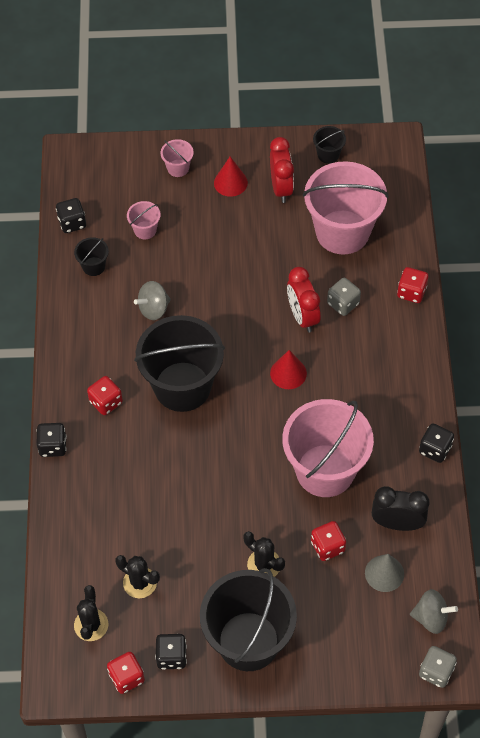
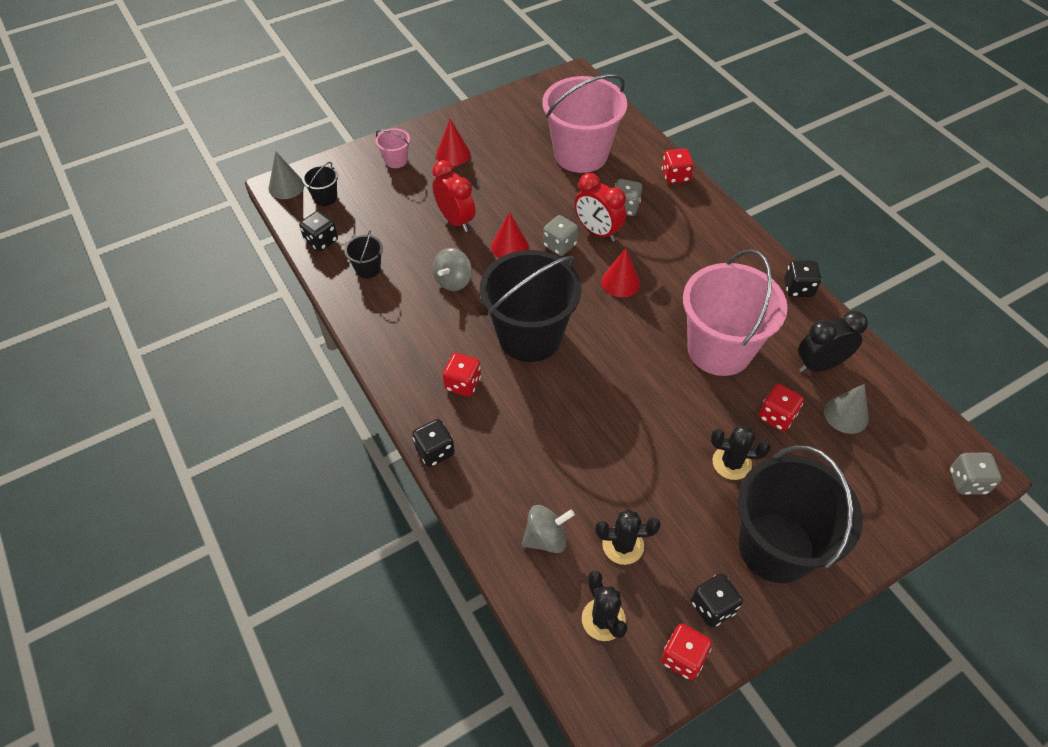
camera: 30 degrees left, 5 degrees down
(73, 156) = (286, 186): none -> grey cone
(145, 230) = (398, 219): pink bucket -> none
(219, 297) = (510, 246): none -> red cone
(261, 315) = (559, 245): none -> grey dice
(281, 188) = (502, 142): red clock -> red clock (455, 220)
(328, 155) = (524, 104): black bucket -> black bucket (325, 197)
(431, 618) = (920, 434): grey spinning top -> grey spinning top (546, 538)

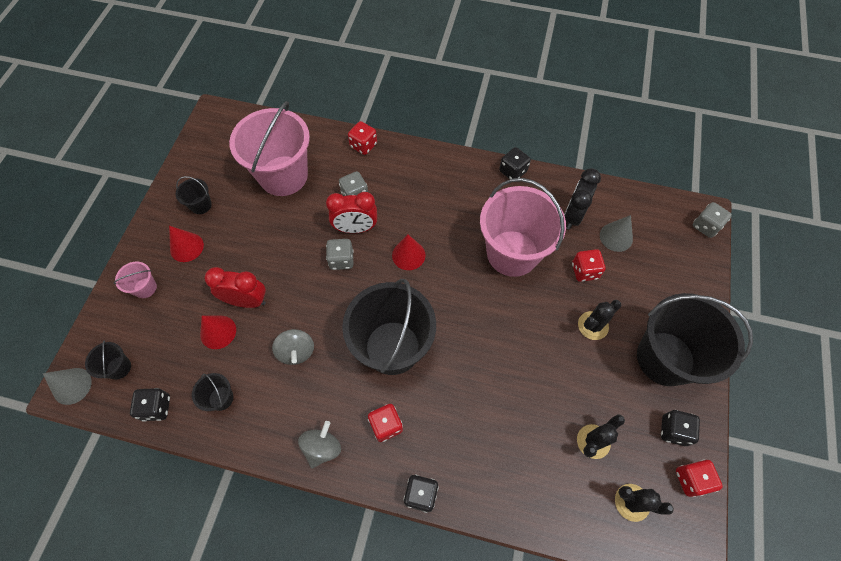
camera: 45 degrees left, 10 degrees up
(494, 133) = (201, 205): none -> black bucket
(510, 246) = (308, 289): red cone -> red cone (218, 332)
(546, 538) = (549, 483): grey spinning top -> grey spinning top (322, 448)

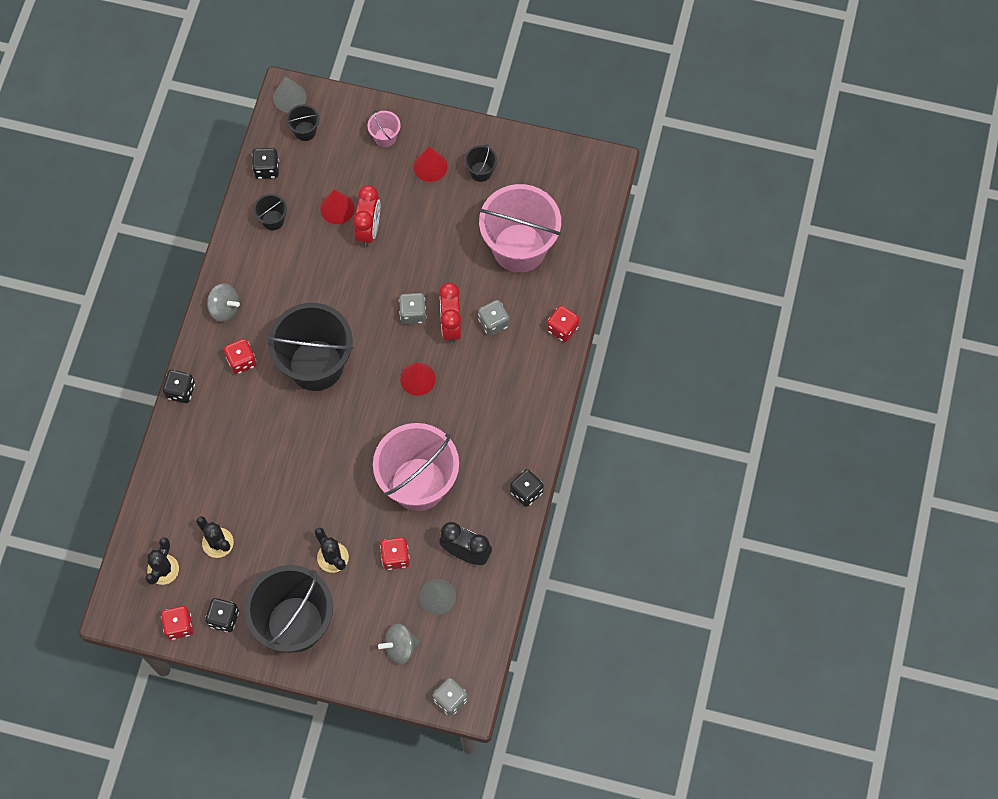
camera: 90 degrees right, 5 degrees up
(296, 352) = (315, 279): grey spinning top -> grey spinning top (400, 647)

